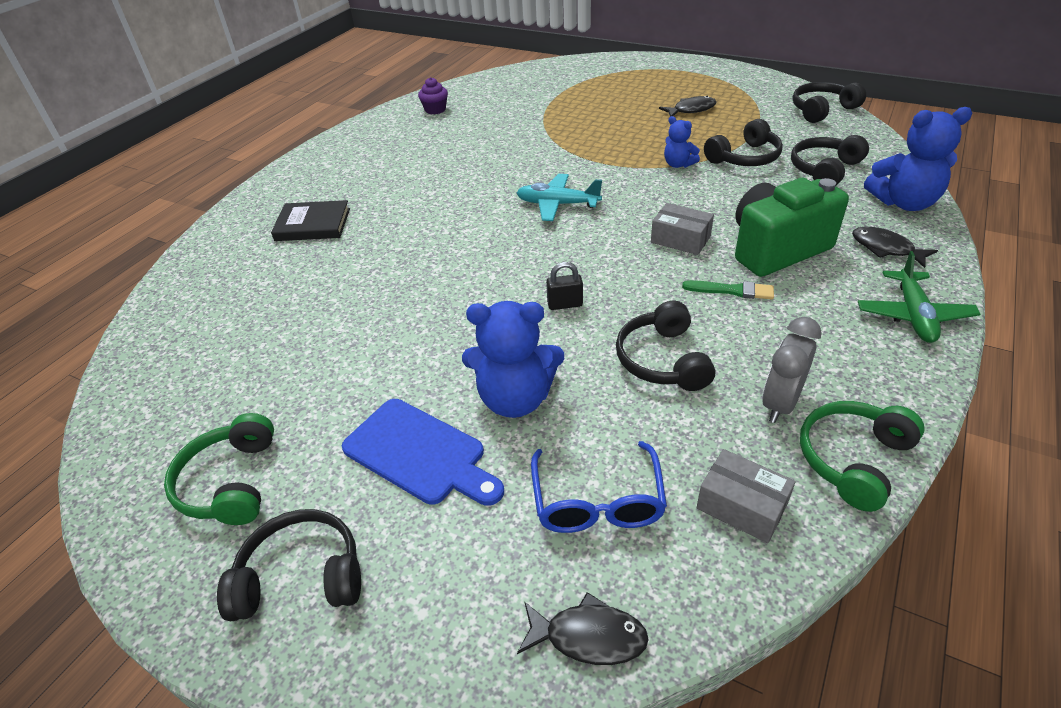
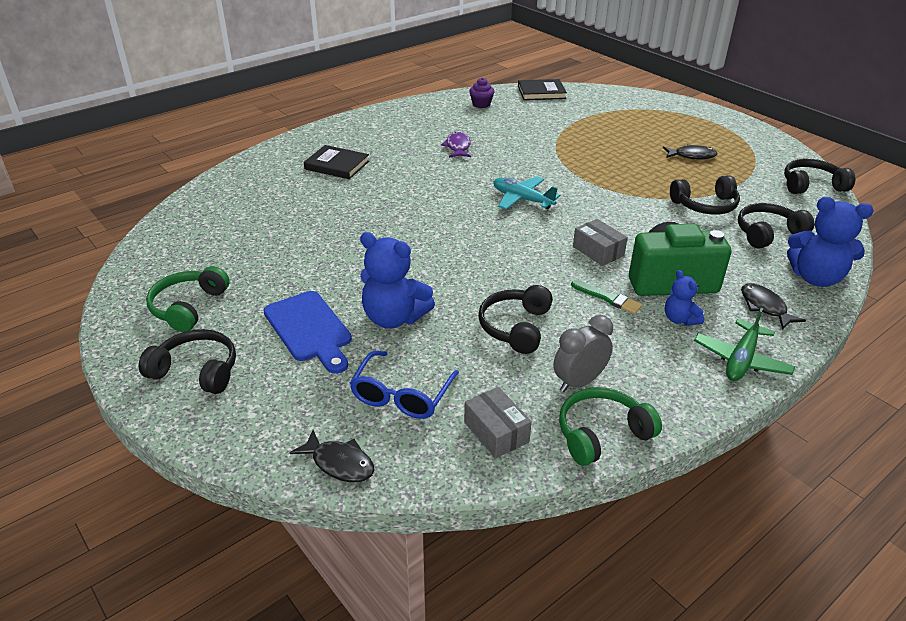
camera: 20 degrees right, 5 degrees down
(443, 164) = (458, 147): none -> purple fish
(491, 81) = (541, 92): none -> black book
(565, 304) = (474, 269): black padlock -> none
(678, 164) = (643, 196): blue teddy bear -> blue teddy bear (680, 319)

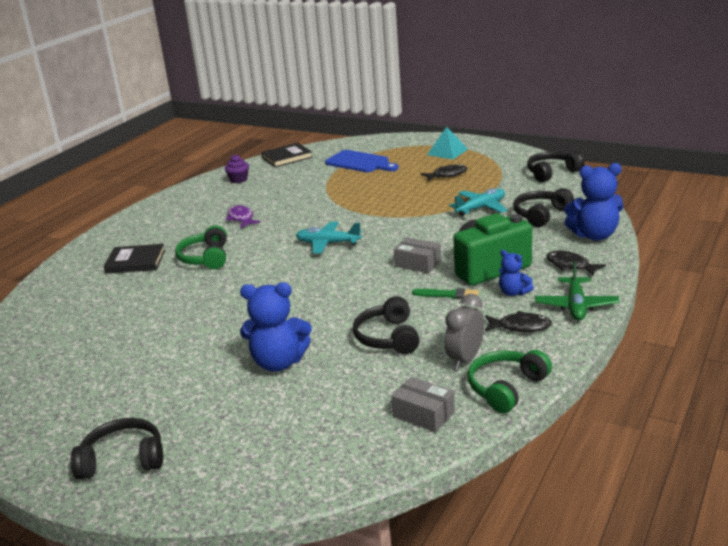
camera: 20 degrees left, 10 degrees down
(188, 307) = (74, 414): green headphones -> green headphones (206, 258)
(309, 329) = (207, 394): blue cutting board -> blue cutting board (360, 162)
(339, 463) = (309, 480): black fish -> black fish (520, 327)
(402, 395) = (327, 415): blue glasses -> none
(705, 205) = (481, 208): black headphones -> turquoise plane
(708, 129) = (447, 152): none -> turquoise pyramid

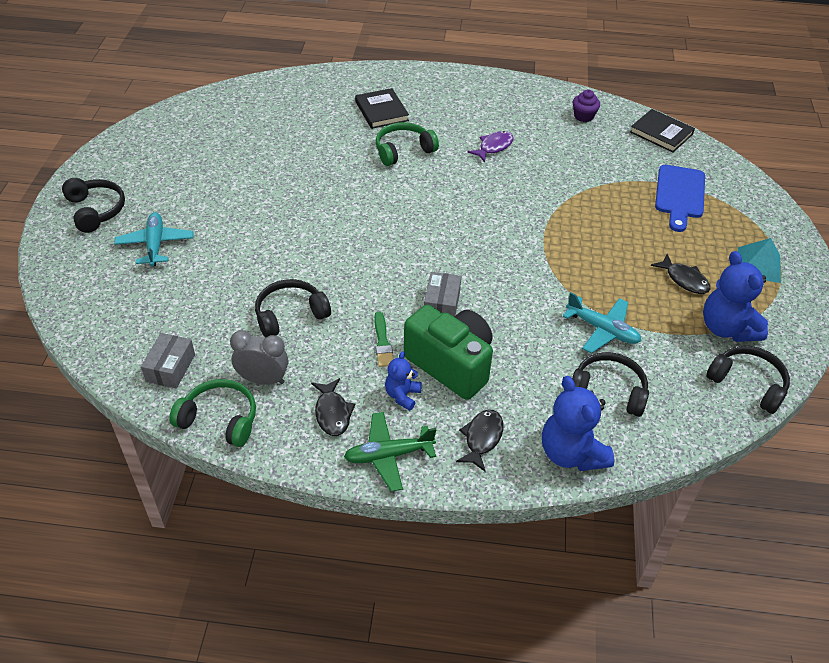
camera: 65 degrees right, 20 degrees up
(278, 362) = (234, 253): blue teddy bear -> blue teddy bear (727, 328)
(328, 243) = (462, 224): turquoise plane -> turquoise plane (155, 244)

